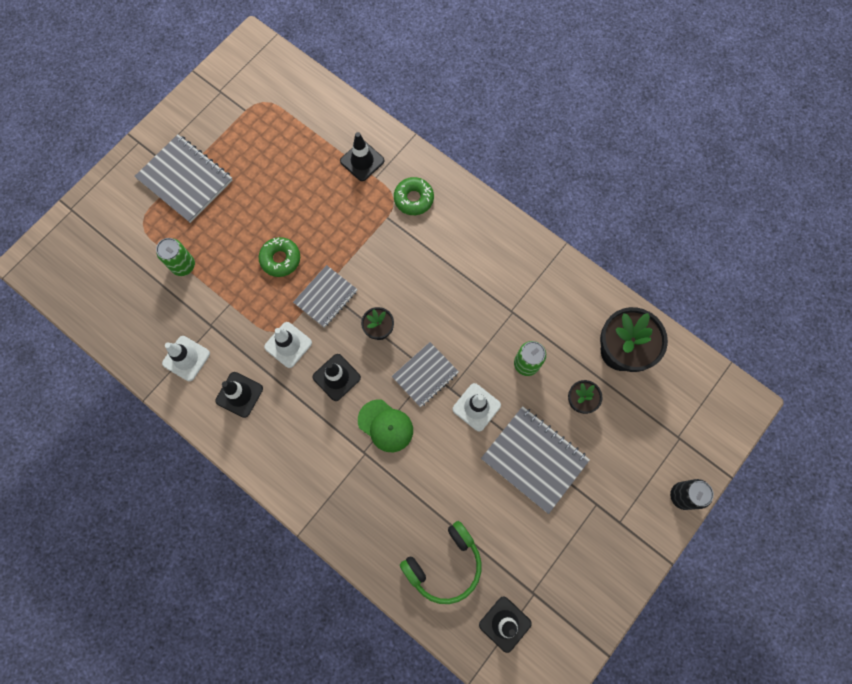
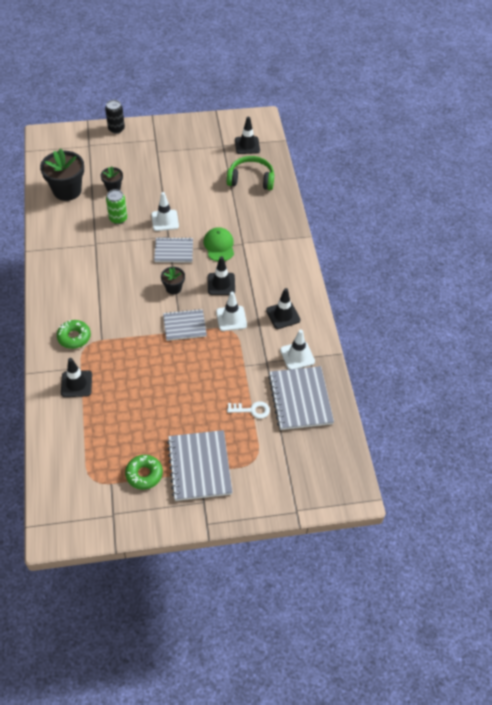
camera: 140 degrees left, 20 degrees down
(183, 265) = (252, 410): green can -> white key
(280, 259) = (189, 366): green donut -> green donut (144, 474)
(534, 459) = (163, 184): grey notebook -> grey notebook (300, 399)

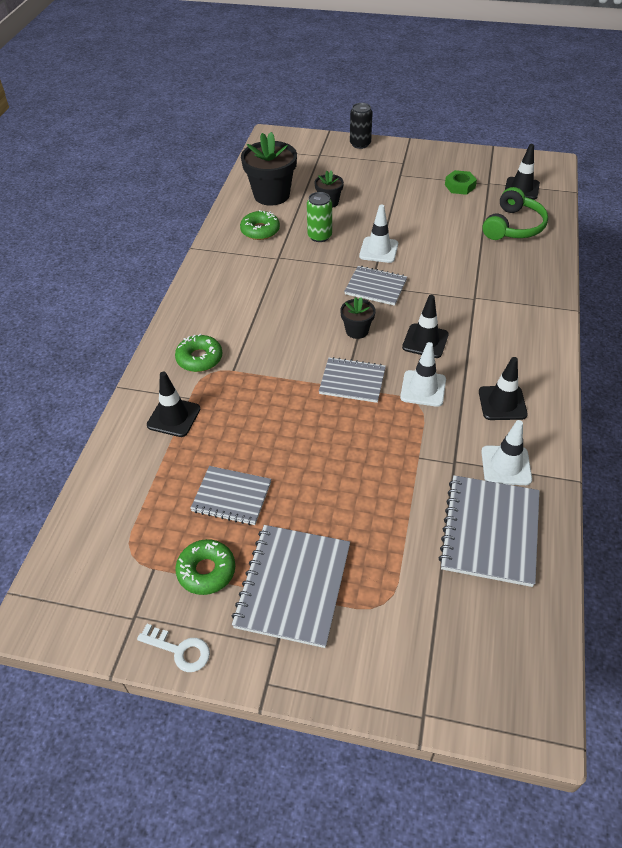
camera: 25 degrees right, 5 degrees down
(72, 224) = (260, 230): none -> green donut
(139, 425) = (231, 497): none -> grey notebook
(203, 152) = (460, 186): none -> green nut
(219, 246) = (440, 294): green cap -> none
(251, 179) = (513, 226): green headphones -> green headphones turned 90 degrees clockwise
(252, 410) = (406, 525): white key -> white key (179, 650)

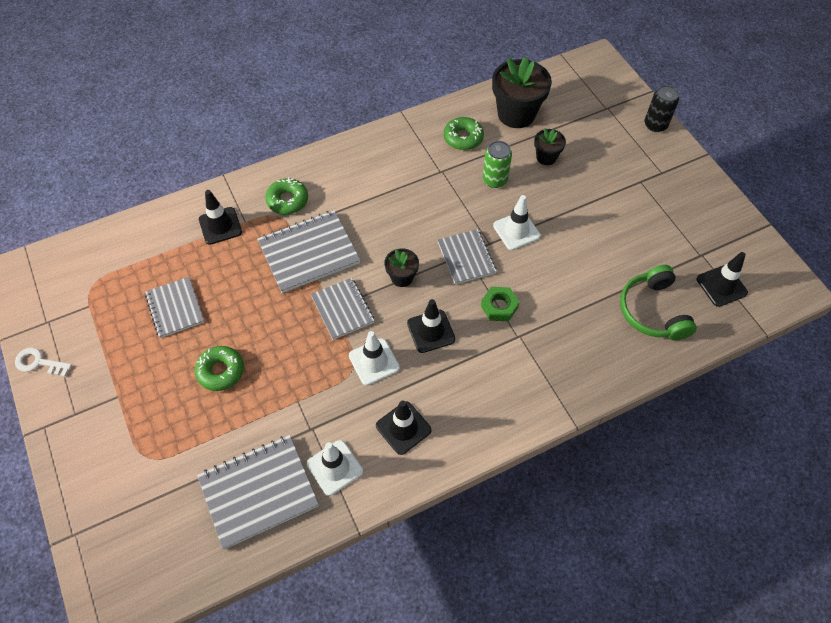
camera: 50 degrees right, 10 degrees up
(179, 650) = (39, 363): white key -> white key turned 120 degrees clockwise
(206, 571) = (105, 336): green donut -> green donut (220, 371)
(293, 586) = (126, 393): grey notebook -> grey notebook (309, 253)
(460, 186) = (672, 235): green nut -> green nut (499, 306)
(513, 226) = (652, 311): green headphones -> green headphones turned 90 degrees clockwise

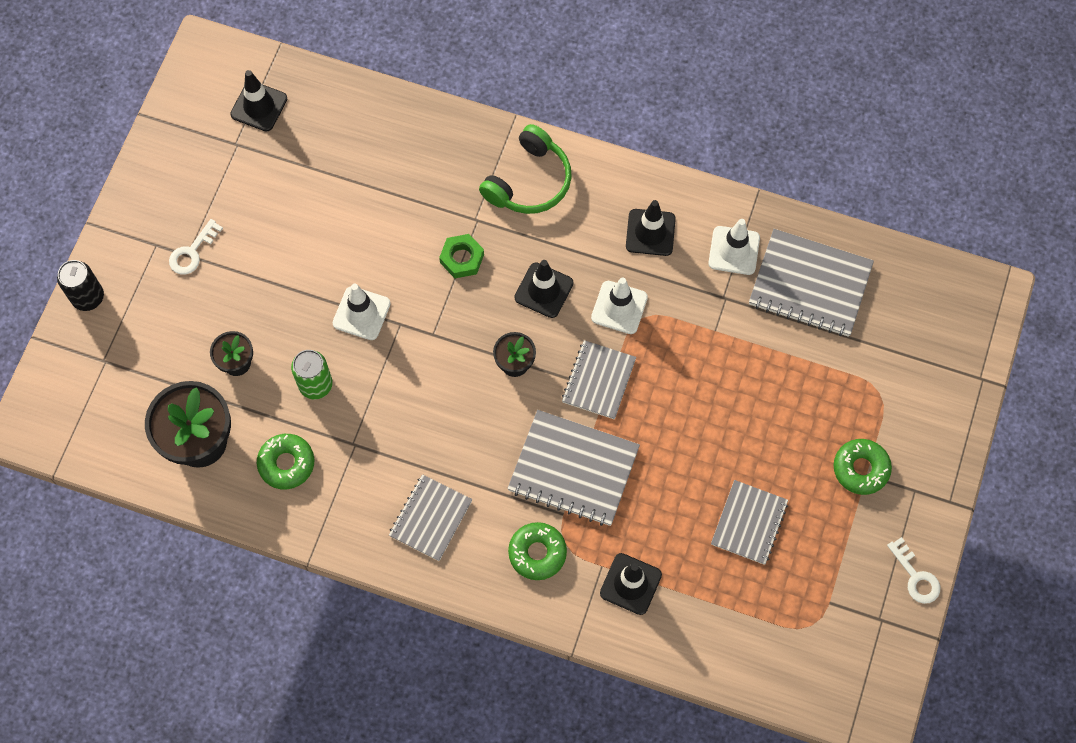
camera: 135 degrees left, 10 degrees up
(220, 371) = (757, 418): green donut -> green donut (860, 469)
(466, 258) = (437, 329): grey notebook -> grey notebook (430, 518)
(640, 184) = (192, 252): none -> white key
(652, 311) = (342, 139): green headphones -> green headphones (529, 181)

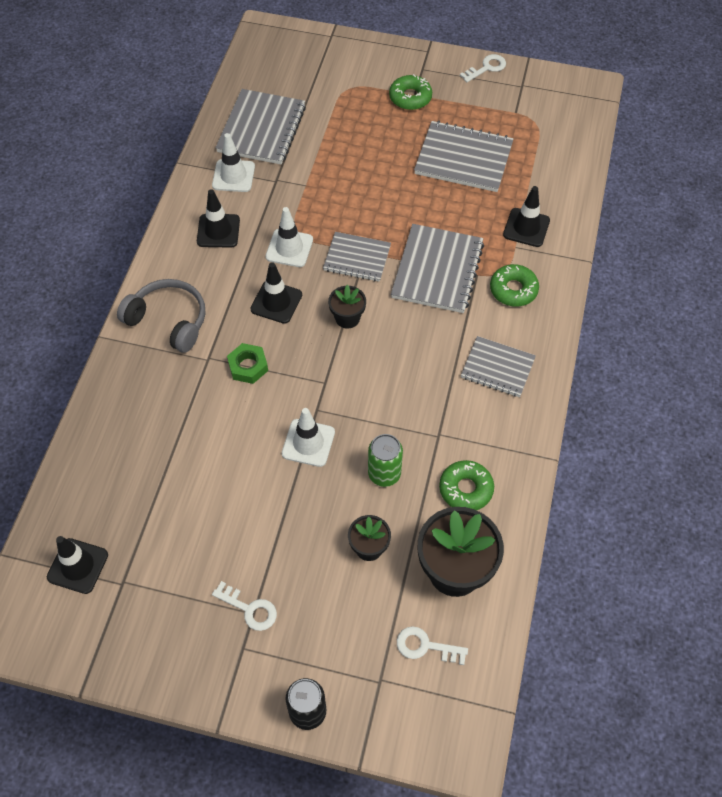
camera: 95 degrees left, 10 degrees down
(129, 405) = (425, 646): none -> white key
(529, 181) = (169, 320): green headphones -> grey headphones
(749, 523) = (463, 159): grey notebook -> grey notebook, size x1.56

